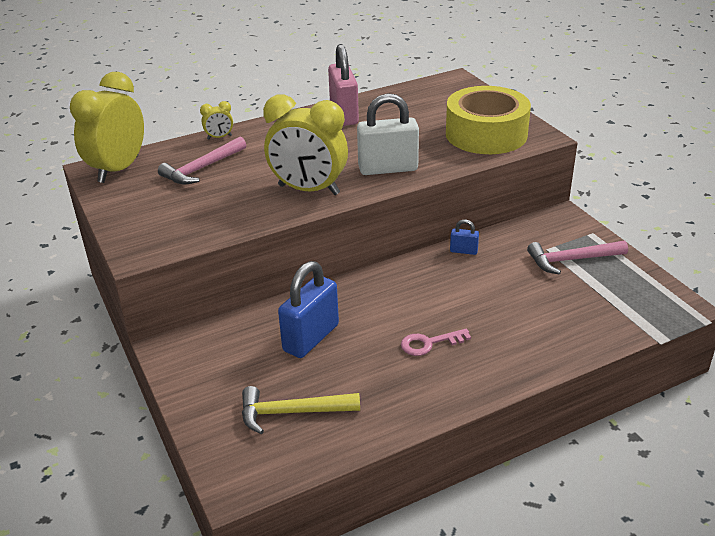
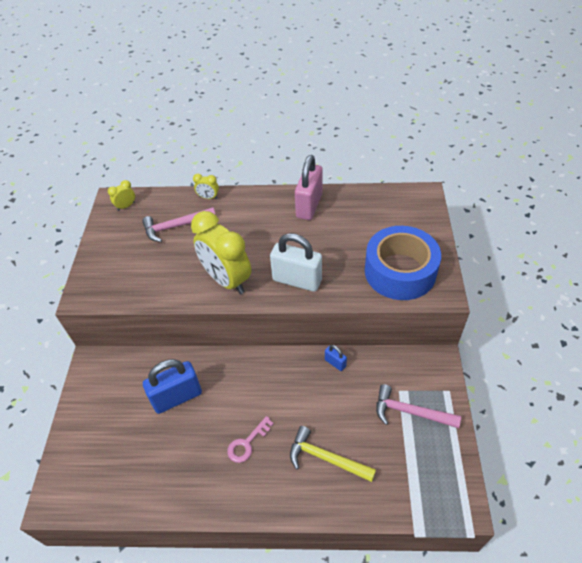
camera: 30 degrees right, 15 degrees up
(118, 169) = (126, 206): yellow clock -> yellow clock, size x0.42
(292, 412) = (122, 458): yellow hammer -> yellow hammer (326, 458)
(429, 343) = (247, 443): pink key -> pink key turned 60 degrees counterclockwise
(486, 134) = (400, 271): yellow tape -> blue tape

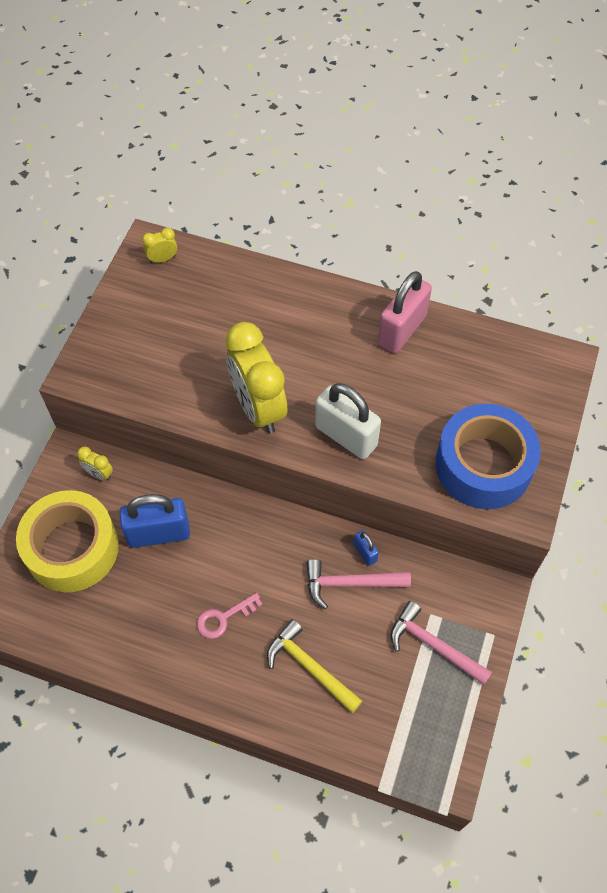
camera: 15 degrees right, 10 degrees up
(111, 429) = (72, 548): none -> yellow tape
(175, 227) = (217, 310): pink hammer -> pink hammer (350, 583)
(208, 197) = (272, 277): yellow clock -> yellow clock (99, 474)

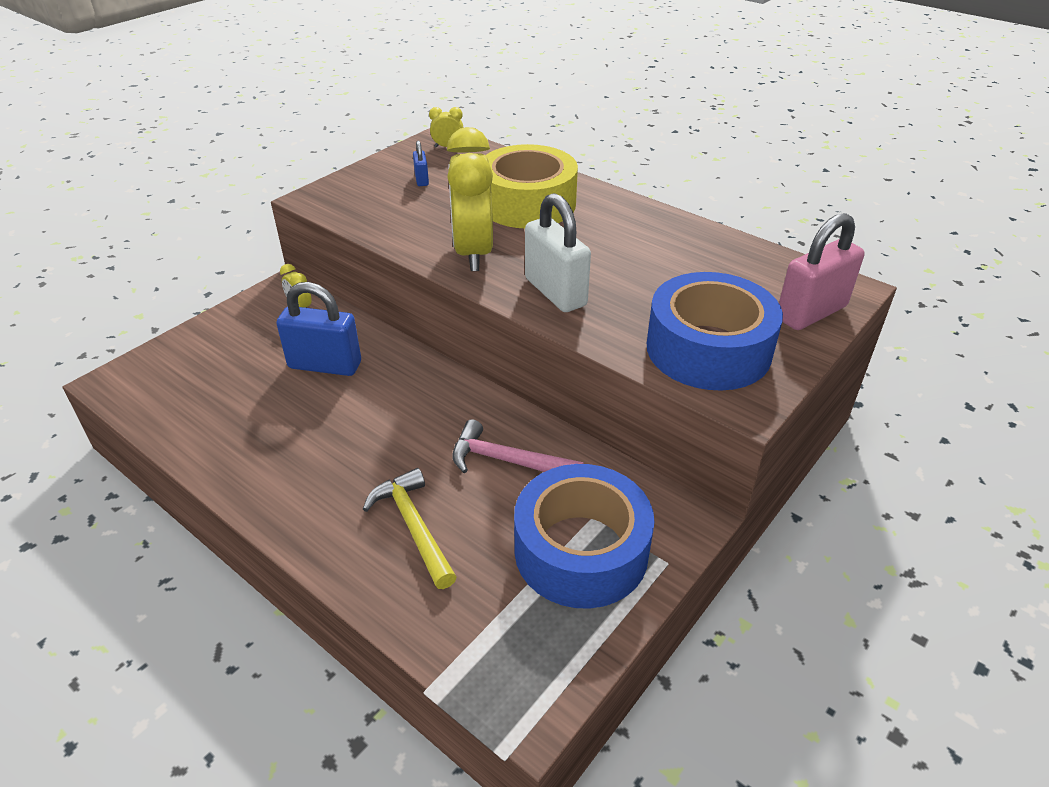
camera: 20 degrees right, 20 degrees down
(72, 548) = (232, 355): yellow tape -> yellow tape (527, 203)
(223, 618) = (344, 452): pink key -> none
(365, 552) = (540, 438): blue padlock -> blue padlock (421, 180)
(402, 330) = (662, 231): pink padlock -> pink padlock (811, 313)
(433, 645) = (581, 550): pink hammer -> blue tape

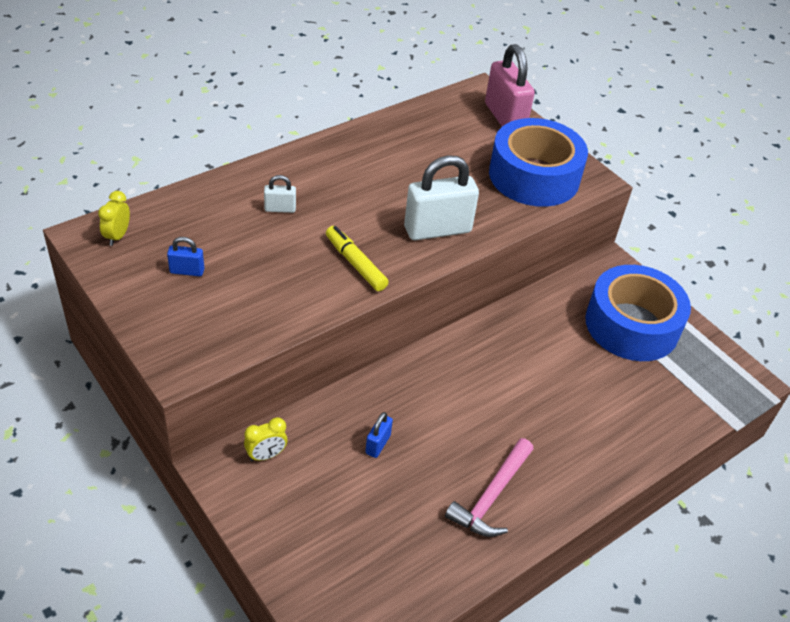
camera: 80 degrees left, 5 degrees up
(325, 365) = (378, 444): blue padlock -> blue padlock, size x0.47
(413, 526) = (597, 411): yellow hammer -> none
(473, 253) = (355, 264): yellow clock -> yellow marker
(507, 461) = (539, 342): pink hammer -> pink hammer (491, 496)
(527, 203) = (280, 209): yellow tape -> white padlock

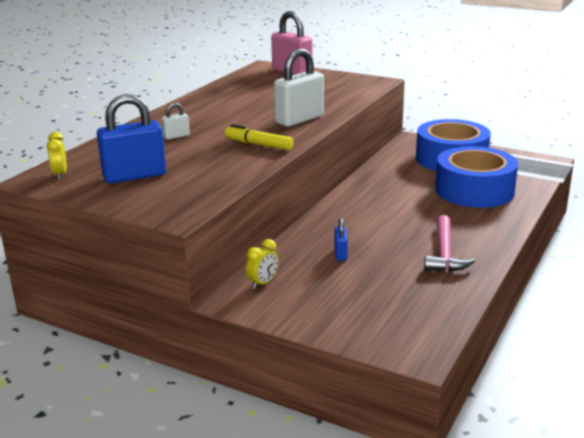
camera: 20 degrees left, 20 degrees down
(187, 271) = (134, 176): blue padlock -> blue padlock, size x2.14
(534, 176) = (338, 88): blue tape -> blue tape (474, 190)

